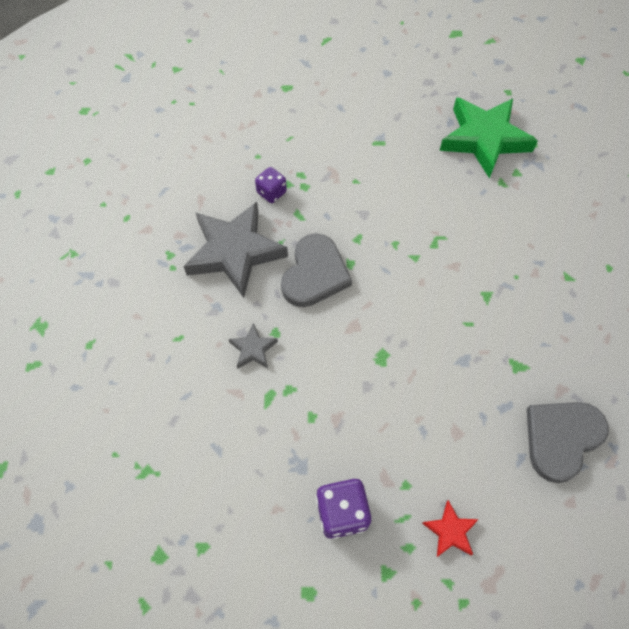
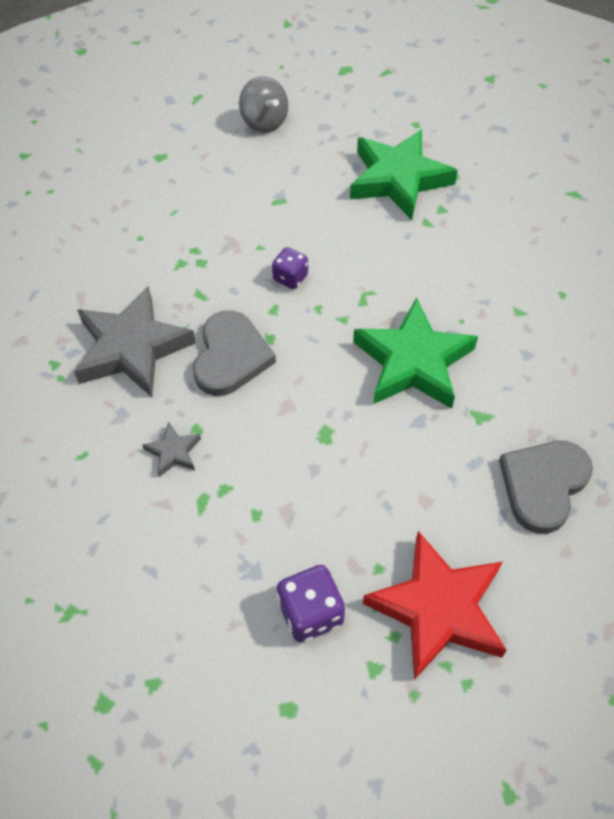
camera: 10 degrees left, 5 degrees down
(271, 192) = (163, 275): purple dice -> purple dice (290, 277)
(379, 69) = (264, 121): none -> grey spinning top
(450, 531) = (438, 609): red star -> red star, size x2.24
(468, 306) = (413, 361): none -> green star

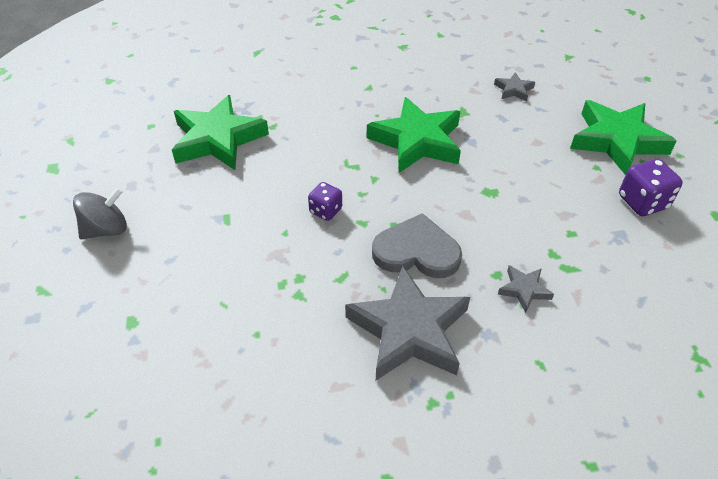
camera: 90 degrees left, 10 degrees down
(438, 609) = (617, 141): red star -> green star
(543, 485) = (513, 90): grey heart -> grey star

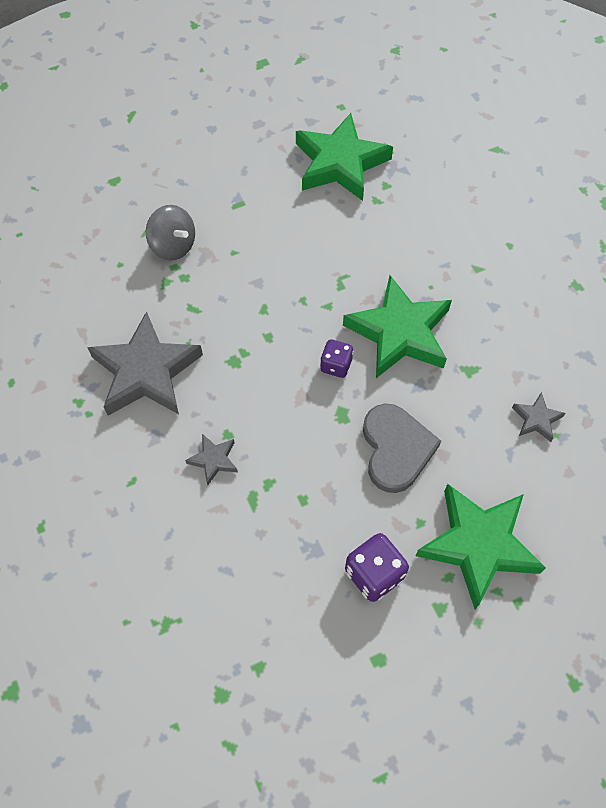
camera: 75 degrees right, 15 degrees up
(106, 229) = (202, 128): grey spinning top -> grey spinning top (173, 246)
(325, 211) = (270, 276): purple dice -> purple dice (336, 365)
(416, 251) = (238, 361): grey heart -> grey heart (396, 449)

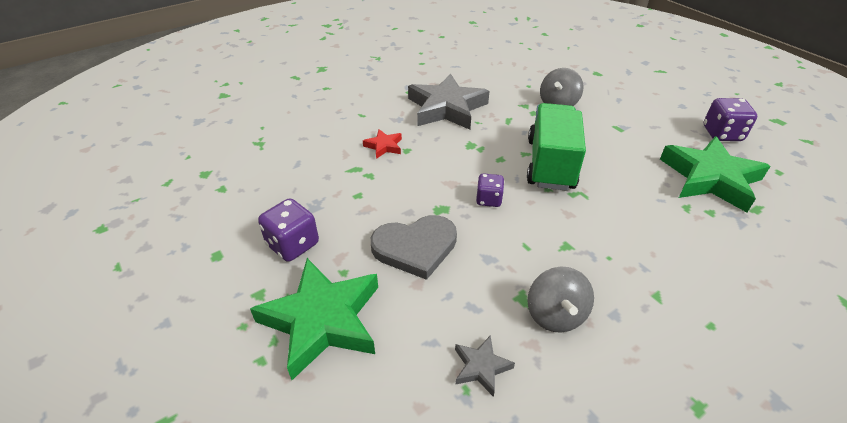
camera: 80 degrees right, 20 degrees down
(213, 460) = (384, 146): grey star -> red star
(272, 119) = (722, 134): none -> purple dice
(288, 290) = (550, 164): none -> green truck
(399, 332) = (542, 238): green star -> none
(490, 350) = (555, 315): none -> grey spinning top

